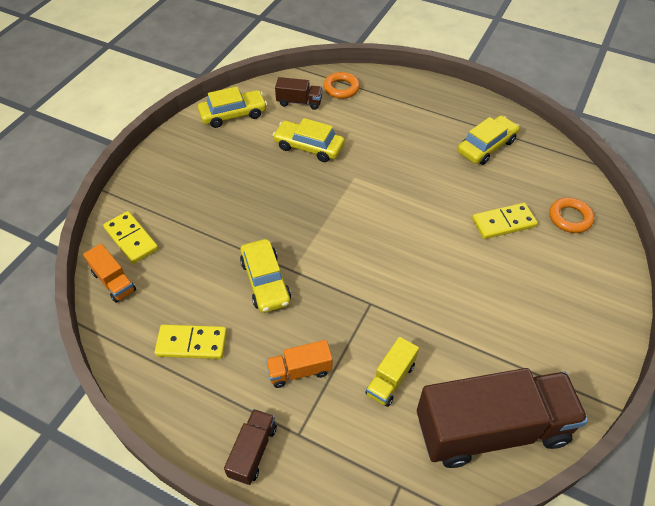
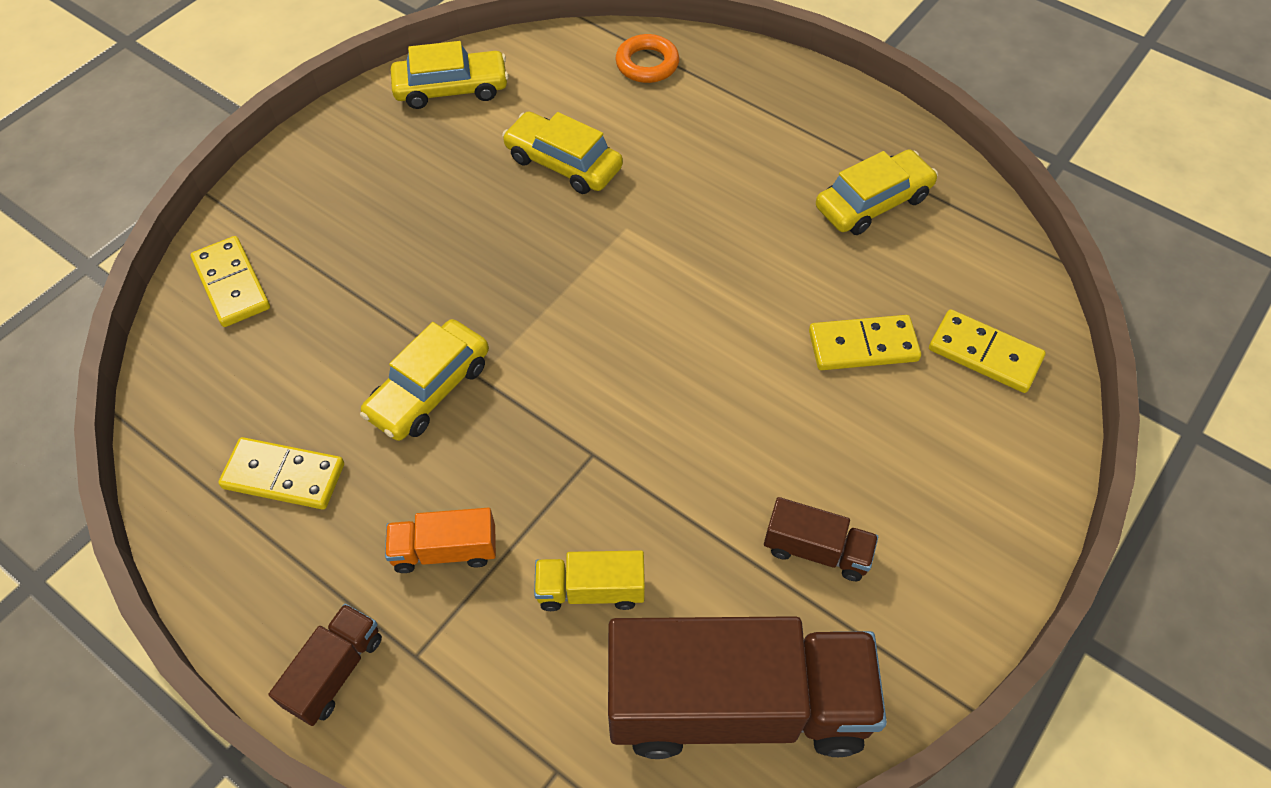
camera: 10 degrees right, 5 degrees up
(114, 282) = (187, 353): orange truck -> none
(265, 281) = (429, 389): yellow car -> yellow car turned 45 degrees clockwise
(299, 102) = (568, 80): brown truck -> brown truck (816, 550)
(390, 379) = (590, 590): yellow truck -> yellow truck turned 45 degrees clockwise
(570, 218) = (984, 354): orange ring -> yellow domino

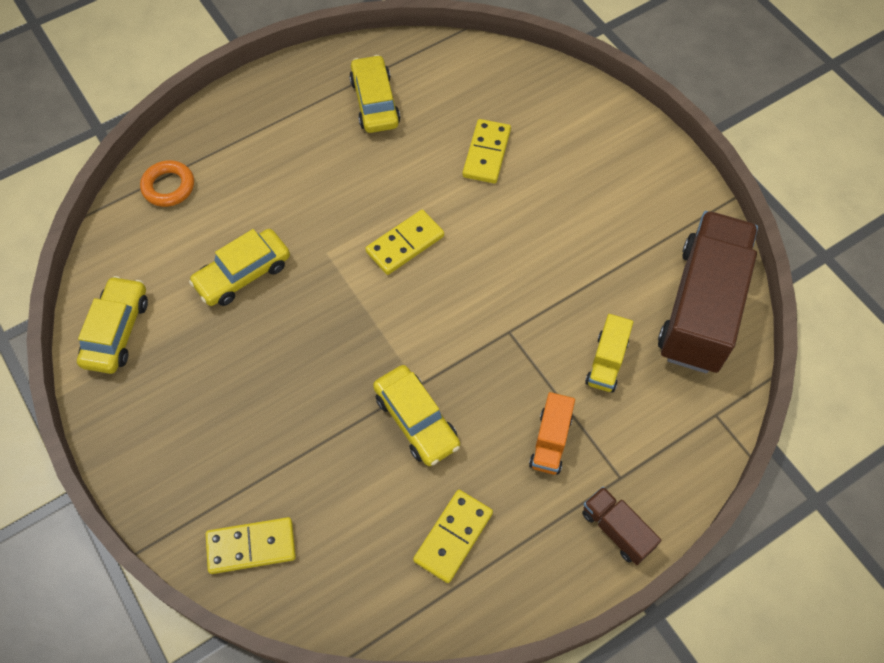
camera: 70 degrees left, 5 degrees up
(816, 550) = (619, 232): brown truck -> none
(984, 354) = (518, 95): yellow domino -> yellow domino (405, 244)

